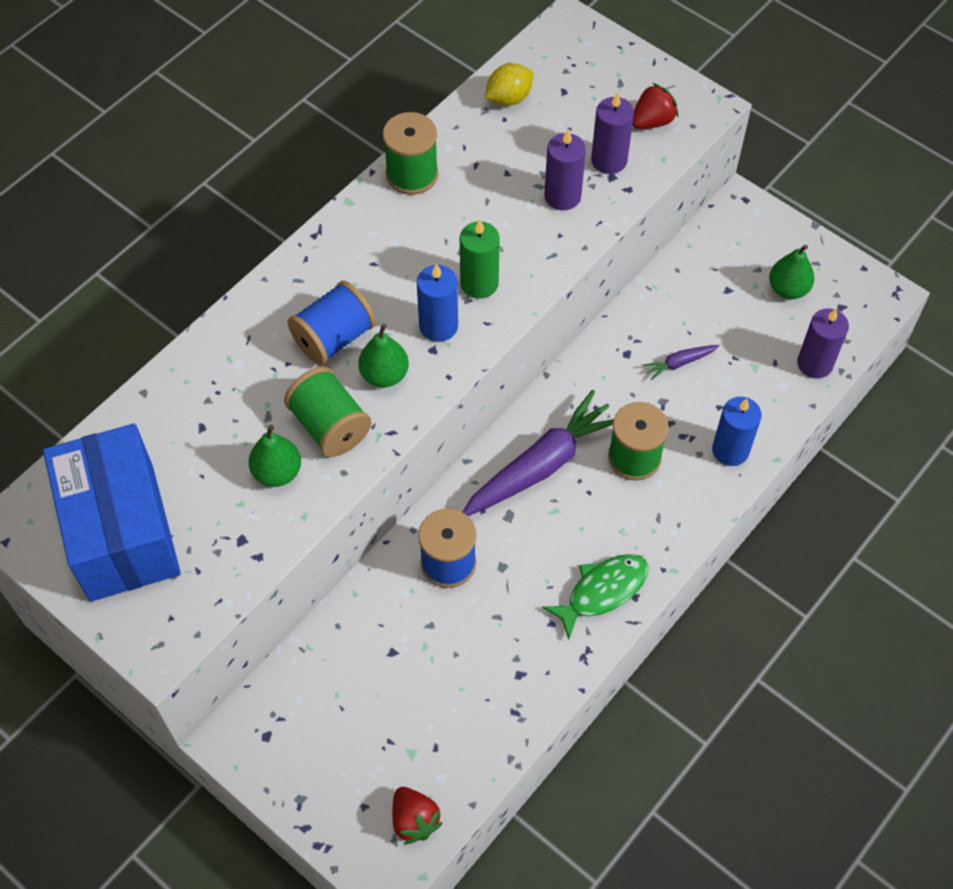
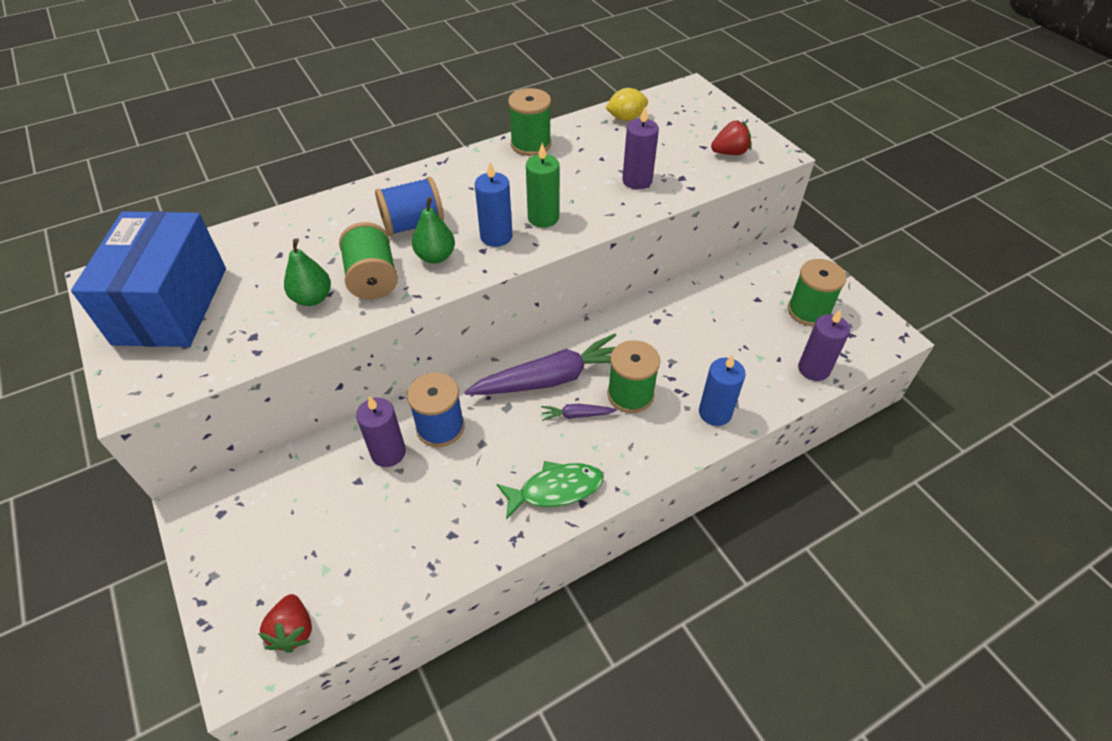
camera: 20 degrees right, 10 degrees down
(609, 160) = (684, 168): purple candle -> purple candle (388, 453)
(679, 363) = (697, 338): purple carrot -> purple carrot (576, 415)
(788, 289) = (808, 311): green pear -> green spool

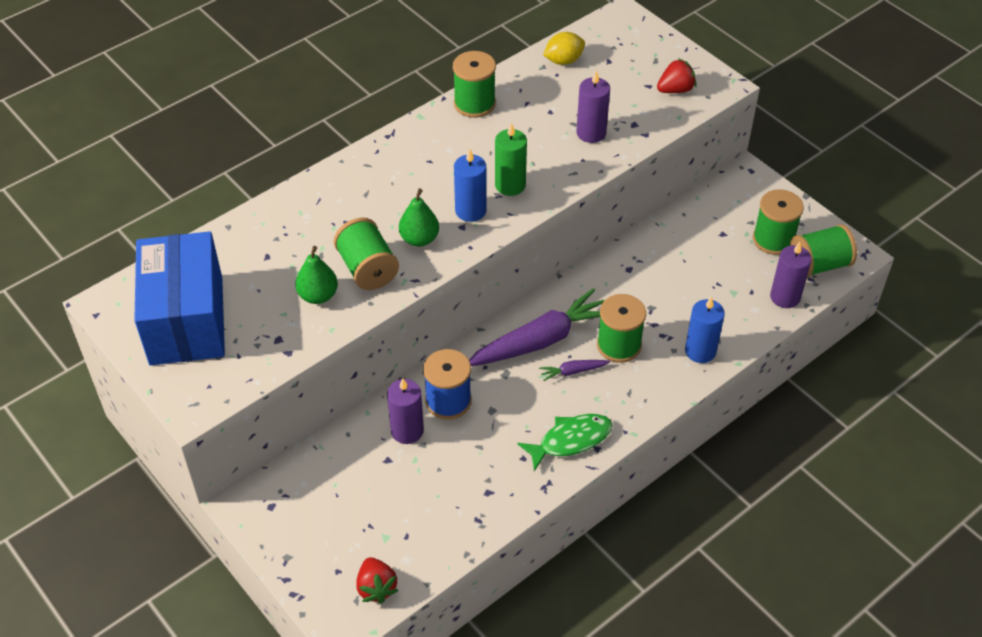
camera: 10 degrees left, 0 degrees up
(413, 224) = (385, 208): blue spool -> none
(853, 341) = (819, 265): none -> green spool

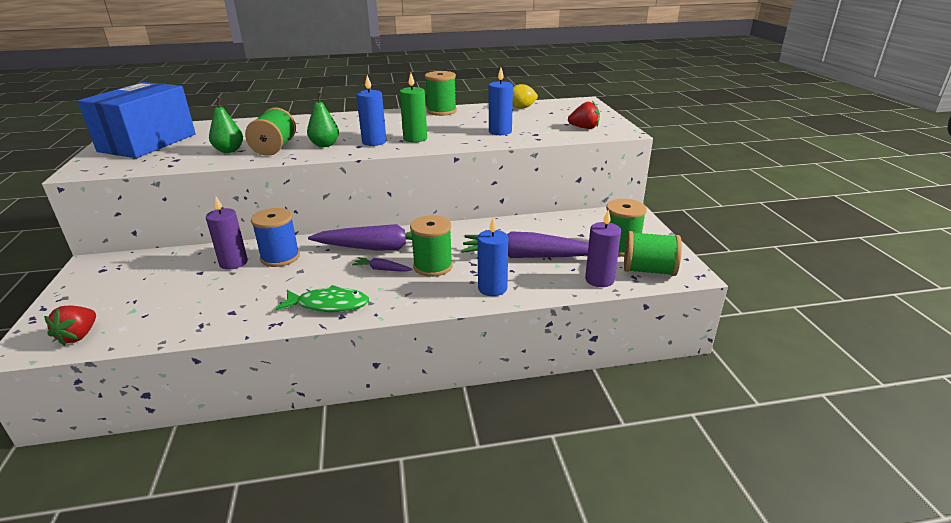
camera: 30 degrees right, 20 degrees down
(591, 133) = (500, 132): purple candle -> blue candle
(697, 291) = (528, 256): none -> purple carrot

